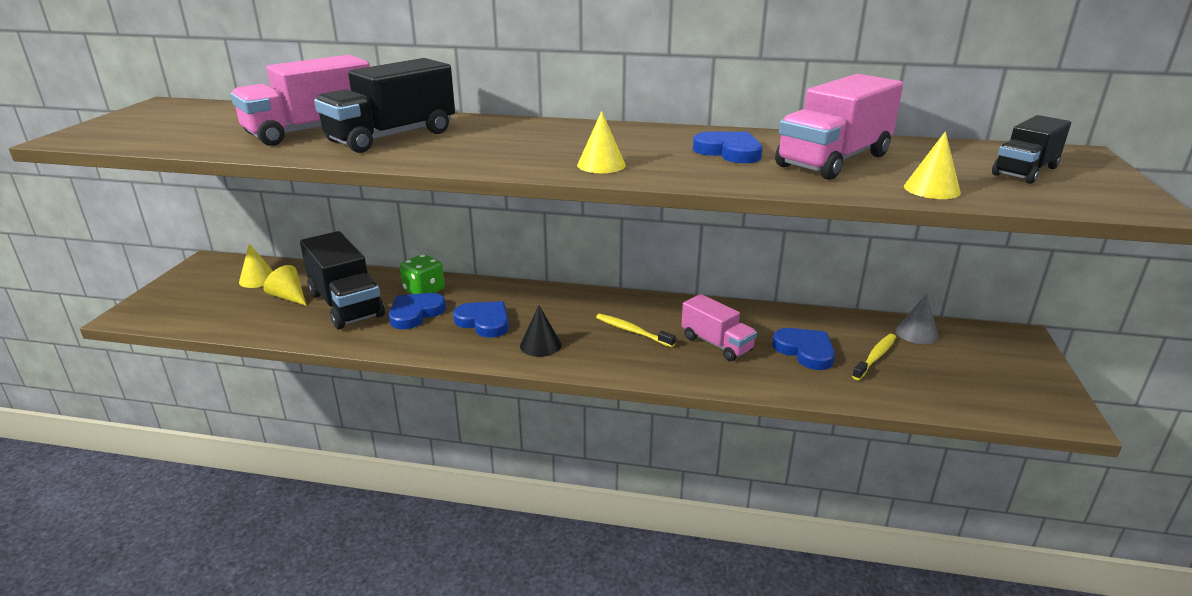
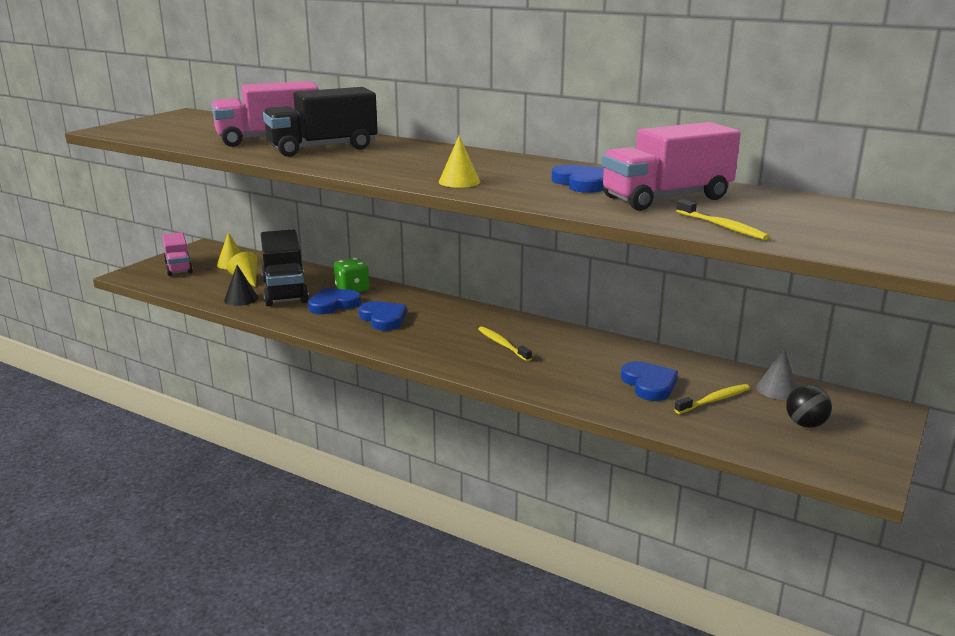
camera: 20 degrees right, 5 degrees down
(540, 345) = (416, 342): black cone -> black cone (241, 299)
(716, 344) = (570, 365): pink truck -> pink truck (178, 267)
(931, 189) = (722, 227): yellow cone -> yellow toothbrush
(970, 367) = (805, 424): none -> black ball
(1025, 171) = (842, 224): black truck -> none

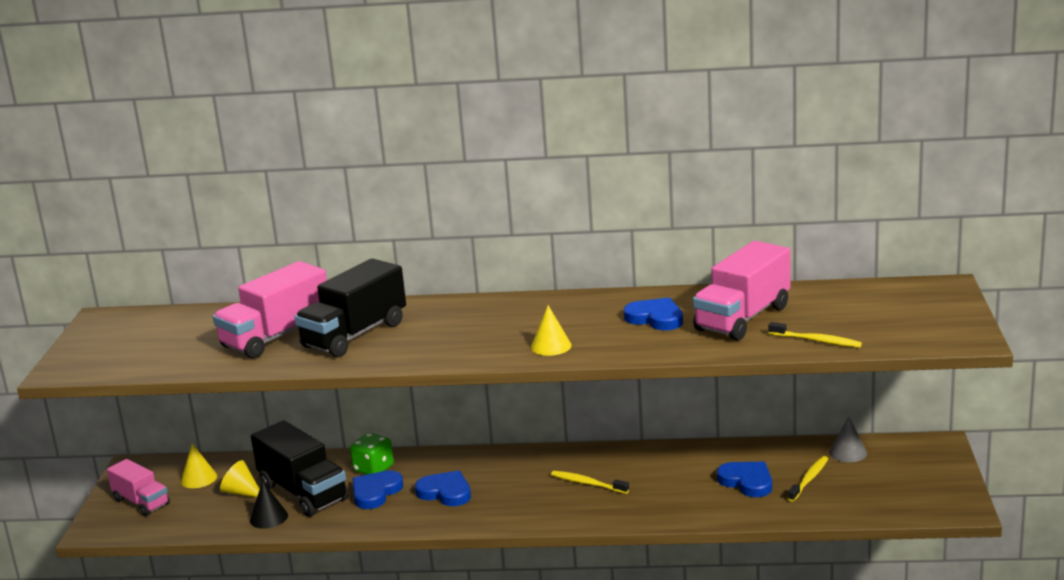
camera: 25 degrees left, 0 degrees up
(805, 424) = (891, 478): black ball -> none

